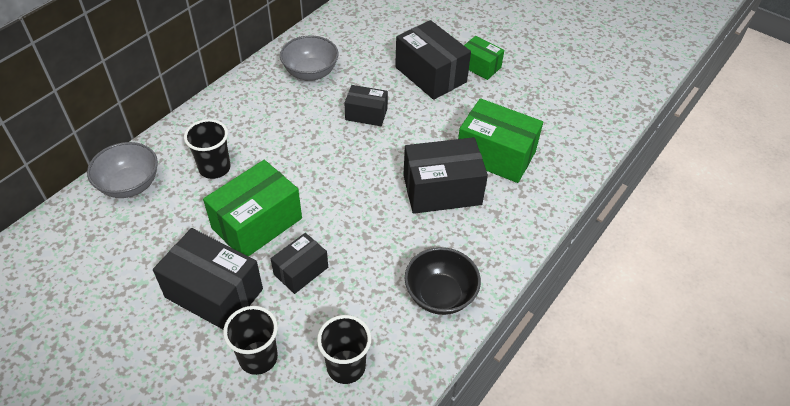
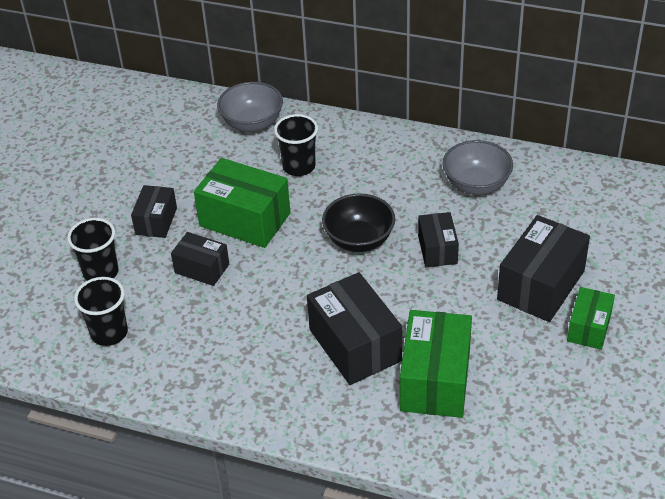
camera: 75 degrees right, 5 degrees down
(214, 293) = (156, 221): black box -> black box, size x0.58
(440, 295) = (212, 380): black bowl -> black bowl (359, 240)

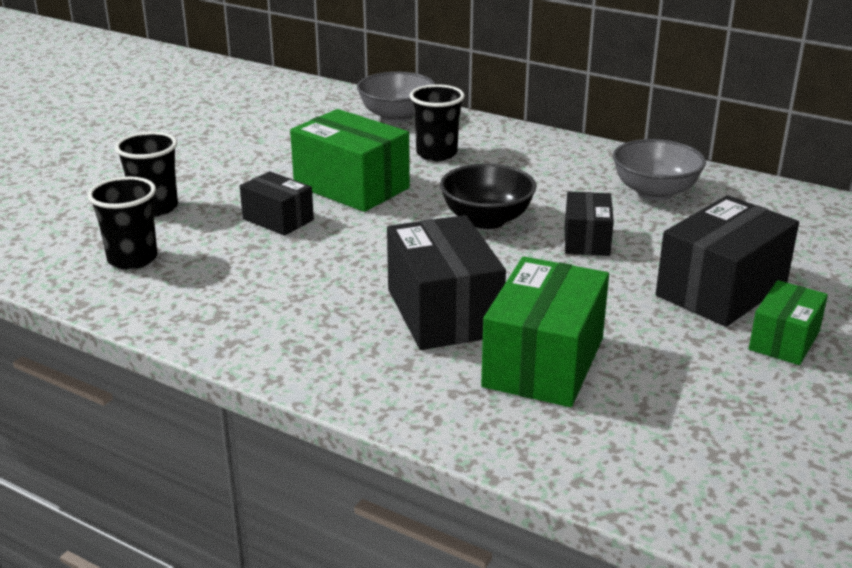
camera: 10 degrees right, 15 degrees down
(156, 221) = (245, 175): black box -> none

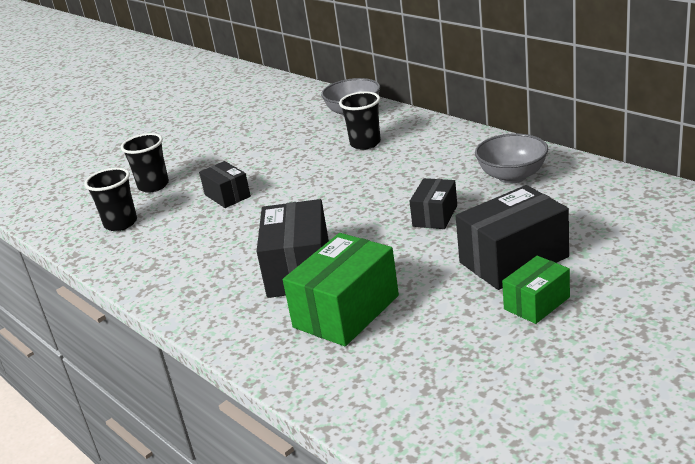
camera: 20 degrees right, 0 degrees up
(351, 187) = (290, 170): green box -> none
(486, 220) = (371, 198): black bowl -> none

